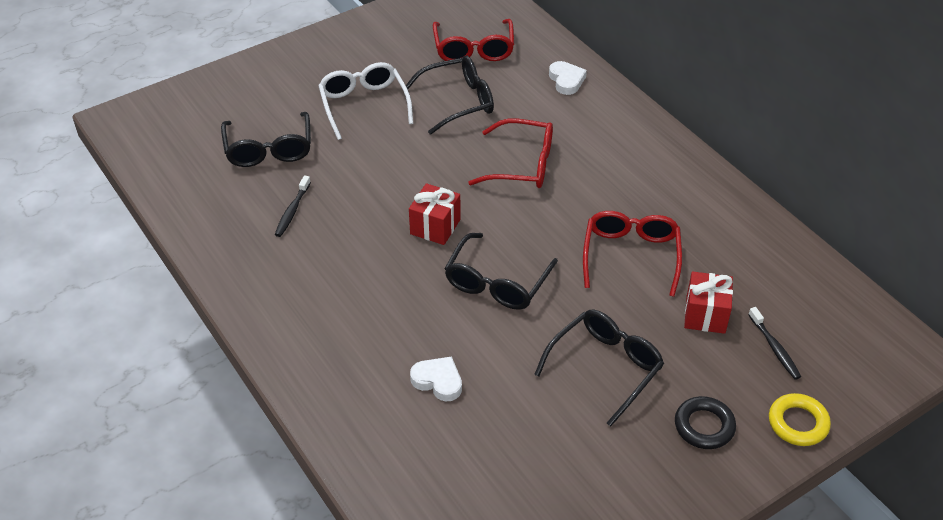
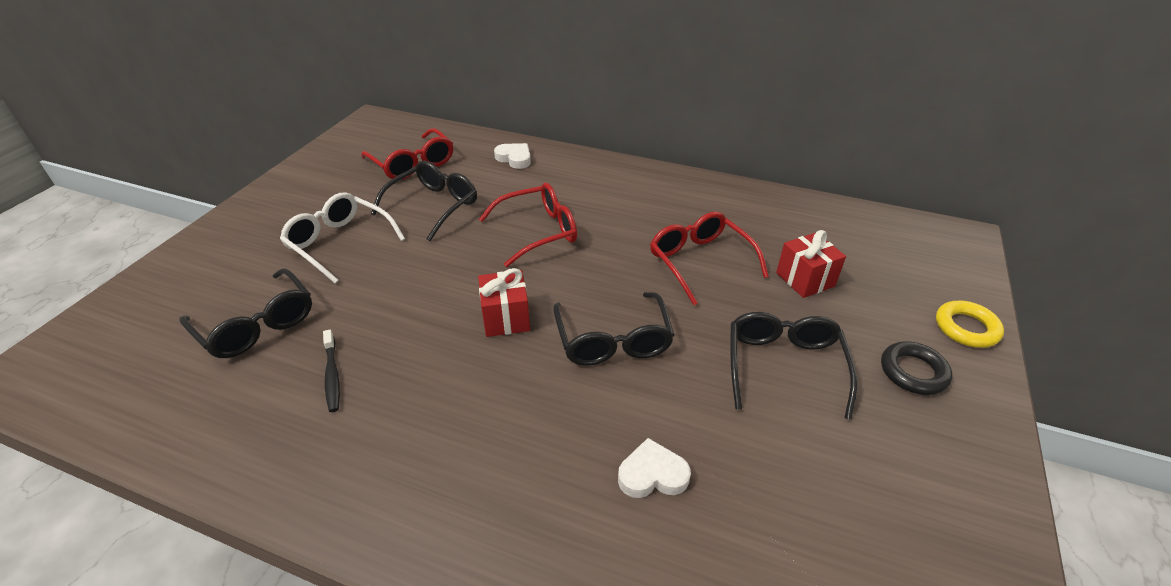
camera: 35 degrees left, 5 degrees down
(774, 348) = (879, 279): black toothbrush -> none

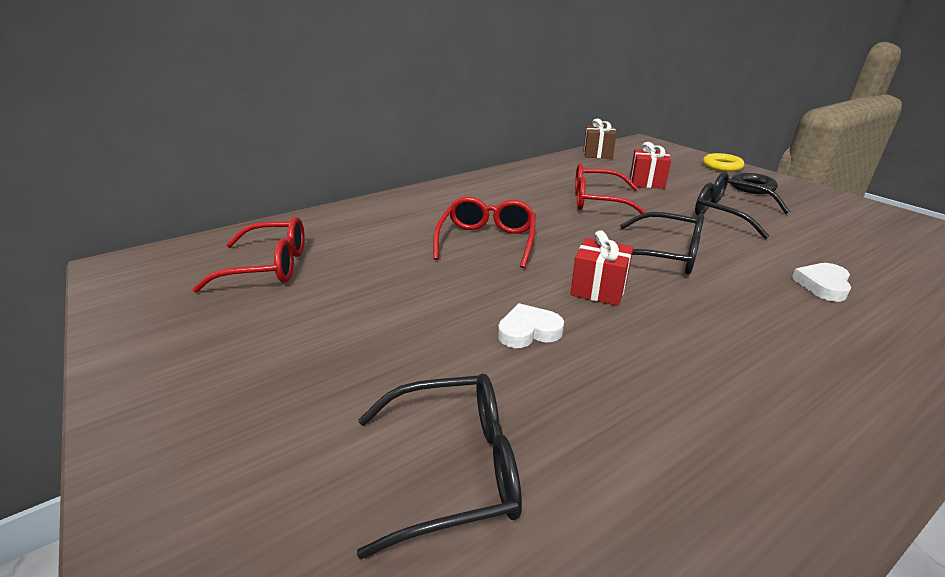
camera: 55 degrees left, 10 degrees down
(332, 375) = (612, 419): black toothbrush -> none
(339, 243) = (353, 353): white glasses -> none
(434, 206) = (370, 276): black glasses -> none
(514, 158) = (355, 218): white heart -> white heart (528, 331)
(852, 218) = (597, 154): none -> brown gift

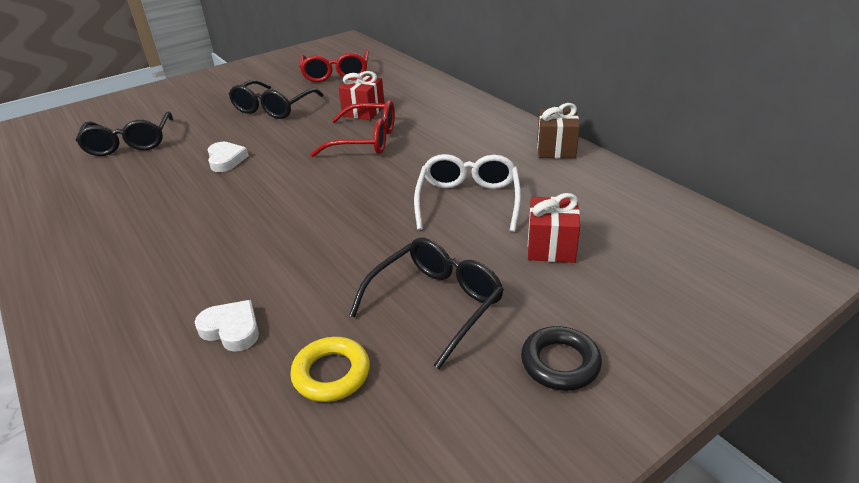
camera: 90 degrees right, 5 degrees up
(597, 154) = (676, 213): brown gift -> brown gift (556, 149)
(597, 201) = (468, 200): red glasses -> white glasses
(598, 289) = (269, 189): red gift -> red gift (363, 111)
(665, 255) = (323, 231): black glasses -> black glasses (273, 108)
(722, 166) = (680, 353): yellow ring -> yellow ring (331, 373)

